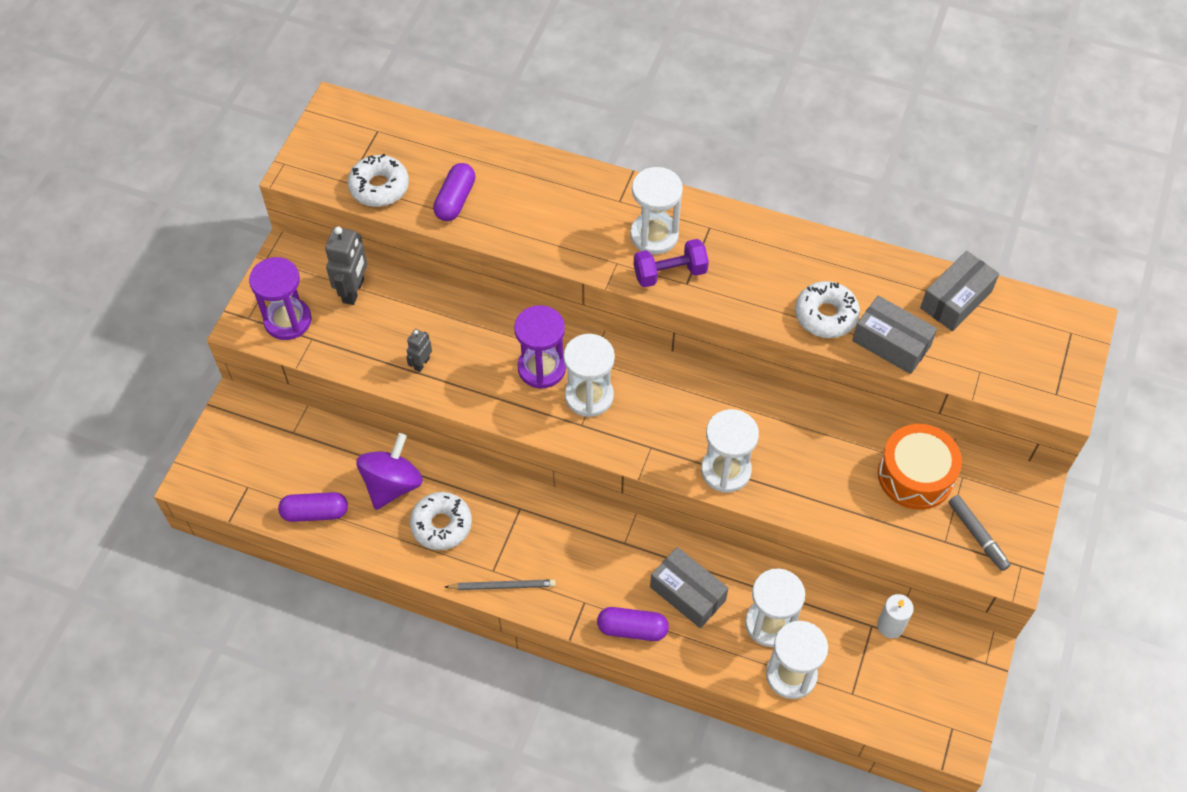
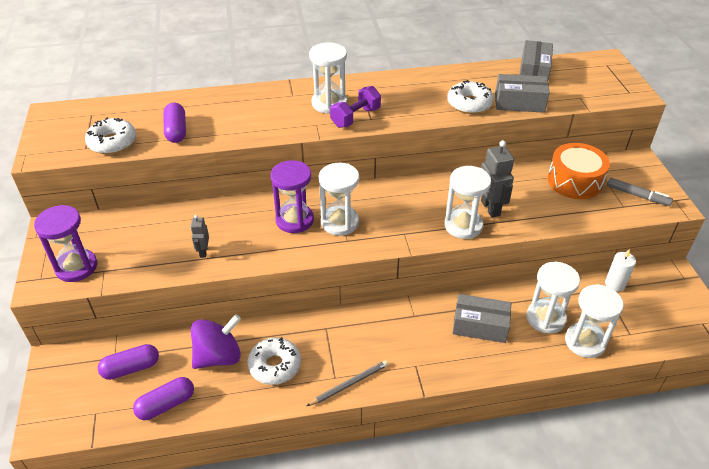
camera: 30 degrees left, 15 degrees down
(353, 291) = (121, 229): grey robot -> grey robot (490, 208)
(392, 484) = (218, 356): purple spinning top -> purple spinning top turned 60 degrees clockwise
(632, 629) = (462, 366): purple capsule -> purple capsule (131, 368)

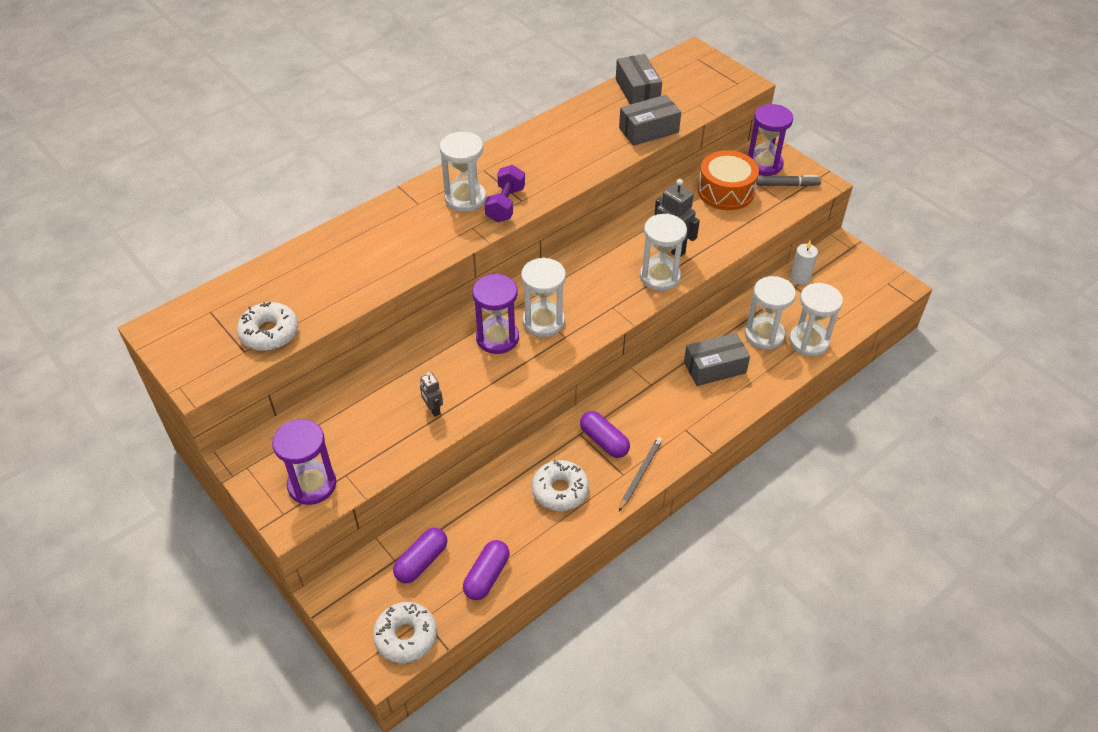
camera: 30 degrees left, 5 degrees up
(176, 131) = (329, 292): purple capsule -> purple capsule (604, 441)
(218, 356) = (499, 508): purple spinning top -> none
(469, 104) = (603, 148): white donut -> white donut (406, 636)
(627, 172) = (764, 164): none -> purple hourglass

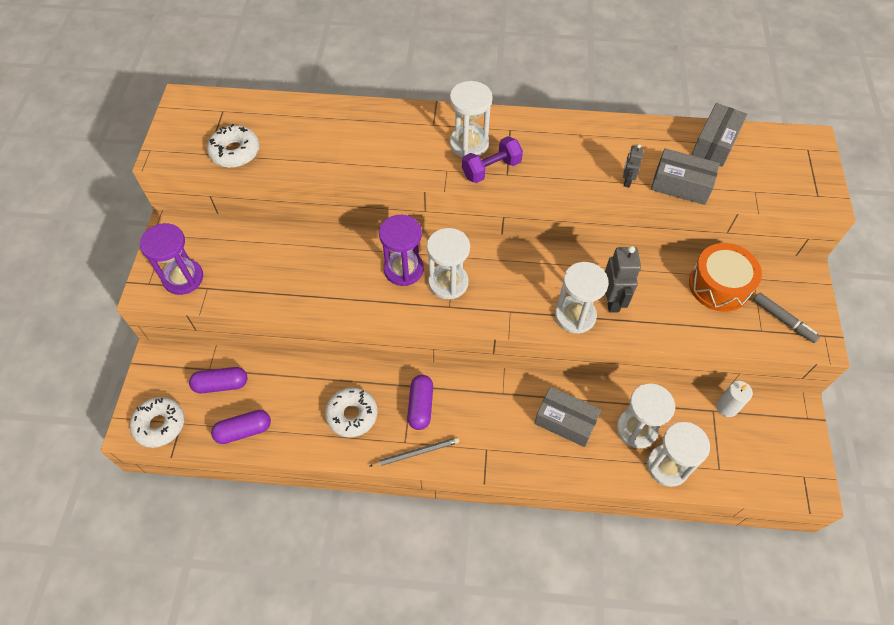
camera: 45 degrees right, 10 degrees up
(433, 409) = (304, 287): grey robot -> grey robot (627, 181)
(764, 164) = (784, 286): purple hourglass -> none

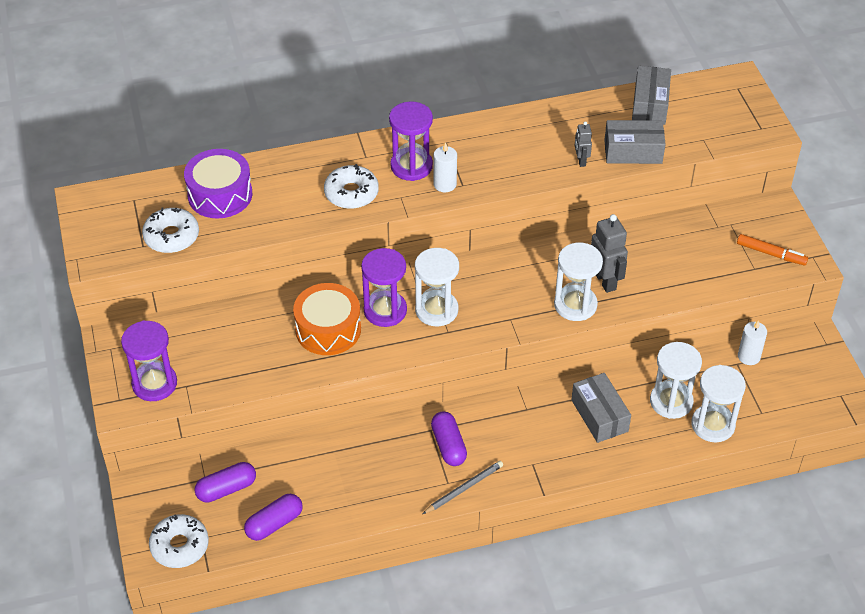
camera: 20 degrees left, 10 degrees down
(294, 125) = (220, 195): none -> purple drum
(352, 415) = (381, 475): white donut -> white donut (351, 193)
(469, 144) = (411, 166): white hourglass -> purple hourglass
(491, 169) = (445, 184): purple dumbbell -> white candle
(565, 421) = (599, 415): grey box -> grey box turned 60 degrees clockwise
(719, 285) = (701, 239): orange drum -> orange drum (328, 329)
(783, 320) = (771, 254): grey marker -> orange marker

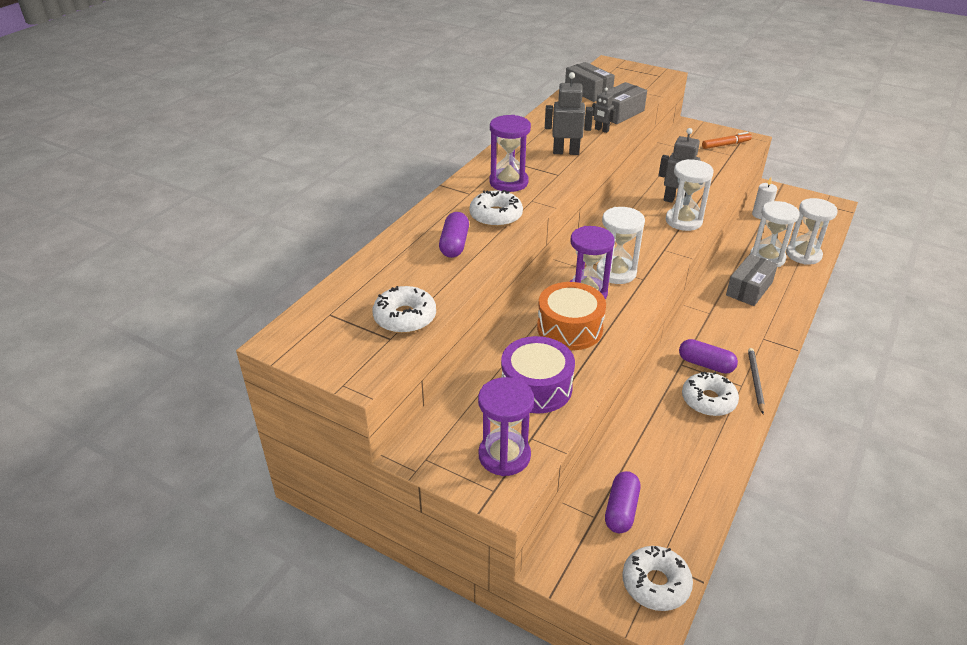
camera: 45 degrees left, 10 degrees down
(220, 195) = (399, 270): purple drum -> purple drum (536, 387)
(274, 524) = (690, 504): purple capsule -> purple capsule (454, 244)
(403, 472) = (708, 400): none -> white donut
(445, 184) = (547, 180): white candle -> none
(508, 165) = (566, 152): none -> grey robot
(599, 415) = (749, 289): grey box -> grey box turned 75 degrees counterclockwise

